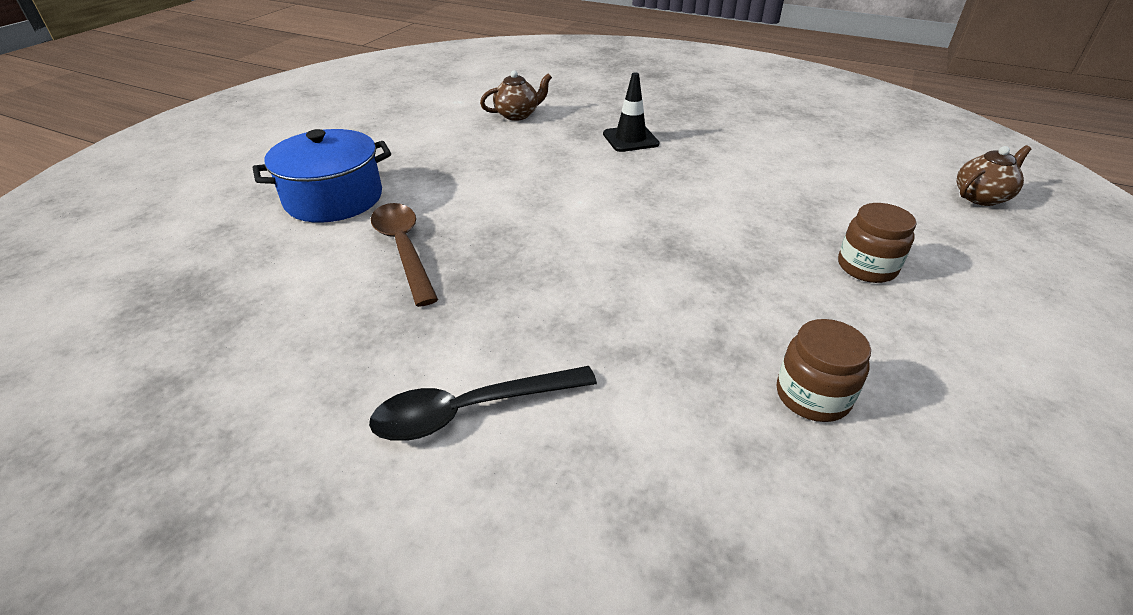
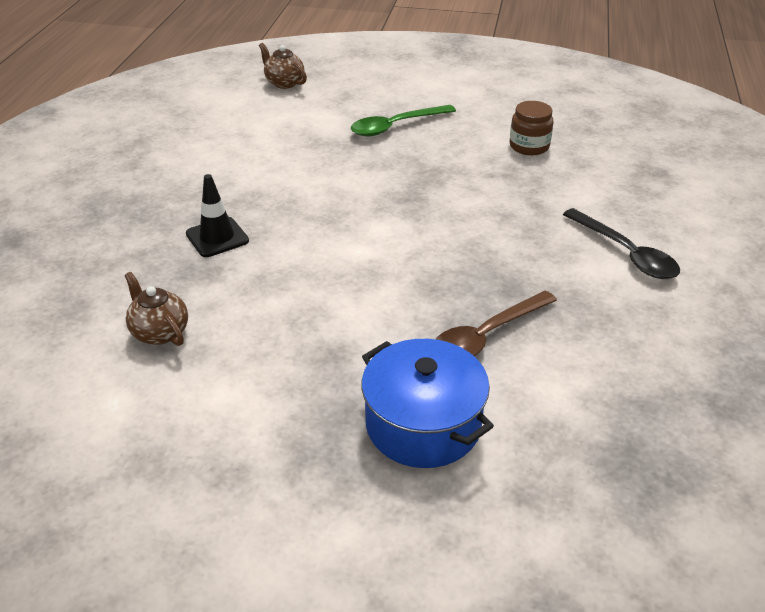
camera: 105 degrees left, 0 degrees up
(866, 267) = (396, 126): brown jar -> green spoon

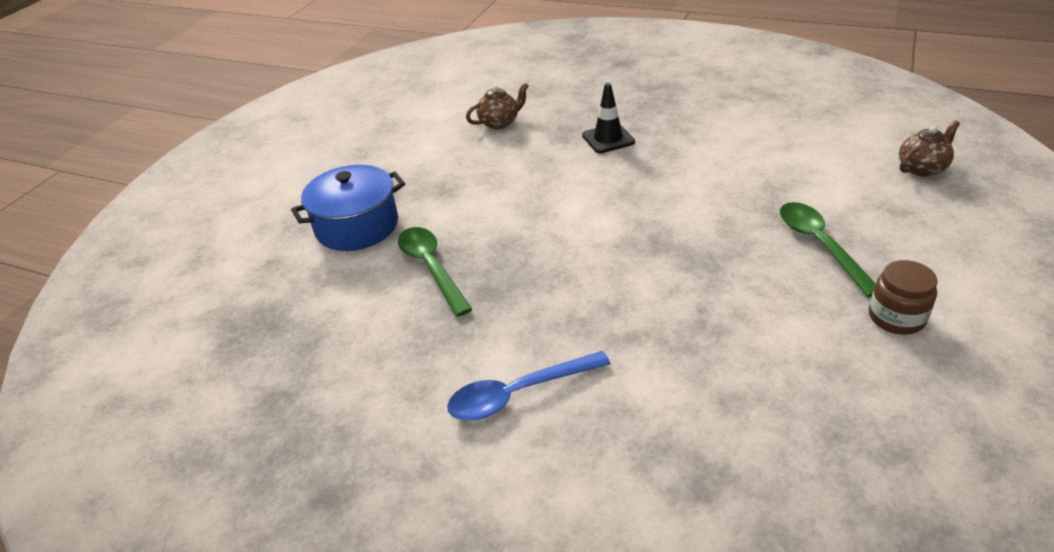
camera: 105 degrees right, 0 degrees up
(486, 336) = (431, 268): brown spoon -> green spoon
(529, 146) = (776, 357): brown jar -> brown jar (896, 317)
(625, 253) = (518, 393): black spoon -> blue spoon

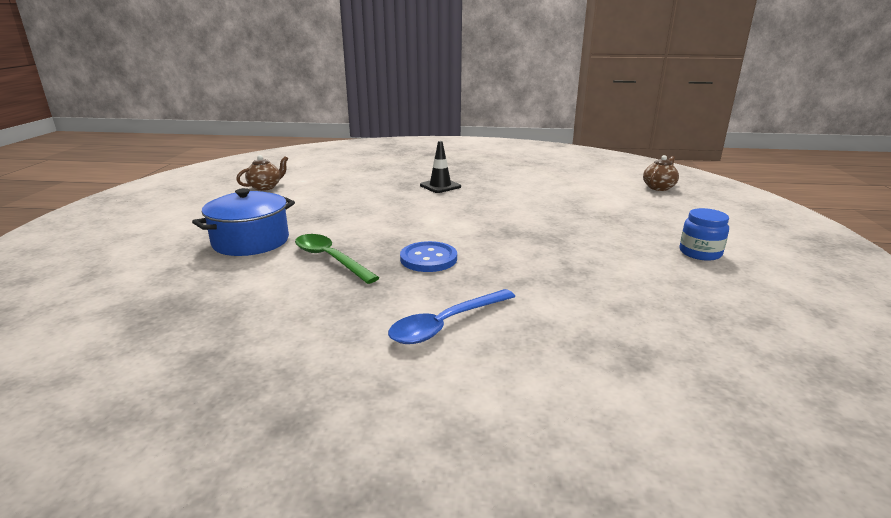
camera: 20 degrees left, 15 degrees down
(499, 123) = (352, 183): brown teapot -> brown teapot (265, 187)
(540, 282) = (428, 259): none -> blue button
(820, 245) = (623, 224): green spoon -> none
(896, 317) = (700, 253): brown jar -> blue jar

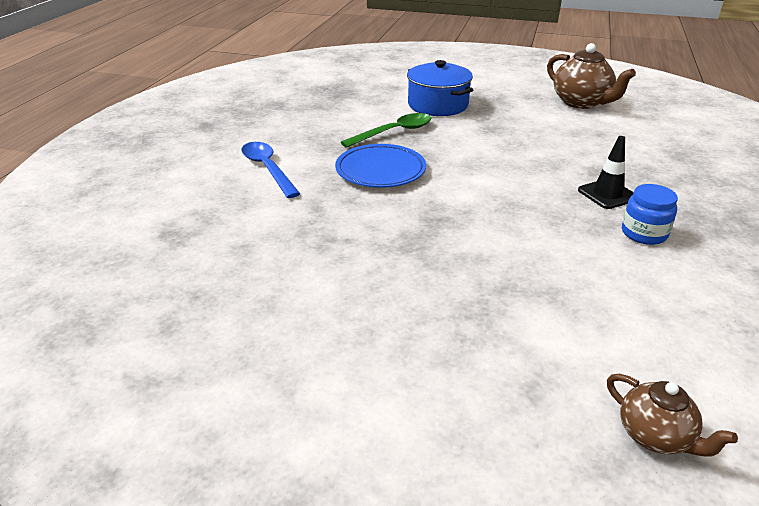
camera: 100 degrees right, 10 degrees up
(265, 187) = (581, 103): brown teapot -> brown teapot, size x1.69
(428, 259) = (380, 170): blue button -> blue plate
(700, 253) = (333, 353): blue jar -> blue jar (644, 233)

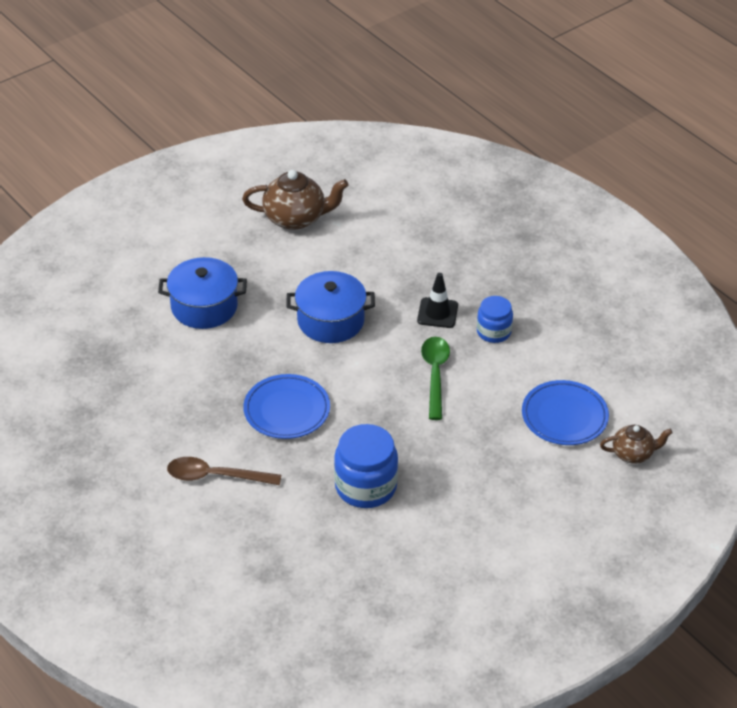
camera: 55 degrees left, 10 degrees up
(268, 169) = (216, 476): blue spoon -> brown spoon
(338, 243) = (365, 486): none -> blue jar
(394, 132) = (228, 365): green spoon -> green spoon (435, 375)
(507, 152) = (330, 321): none -> blue pot
(617, 336) = (564, 416): none -> blue plate

